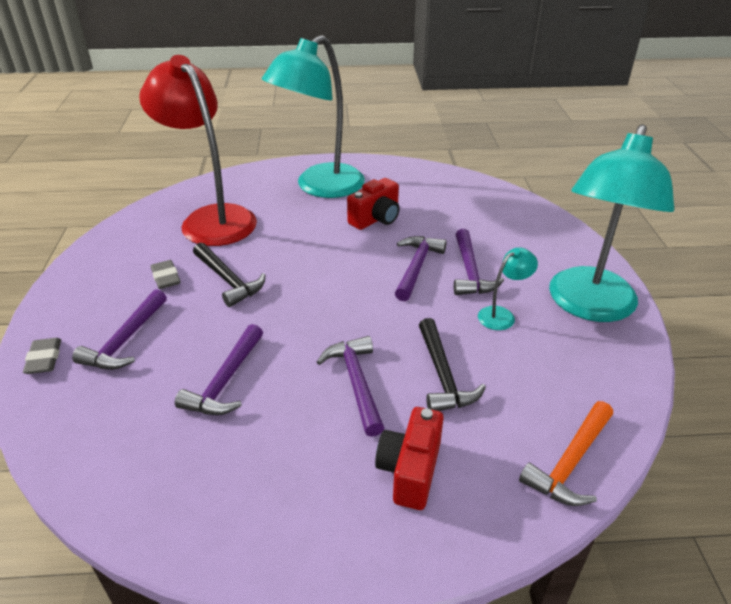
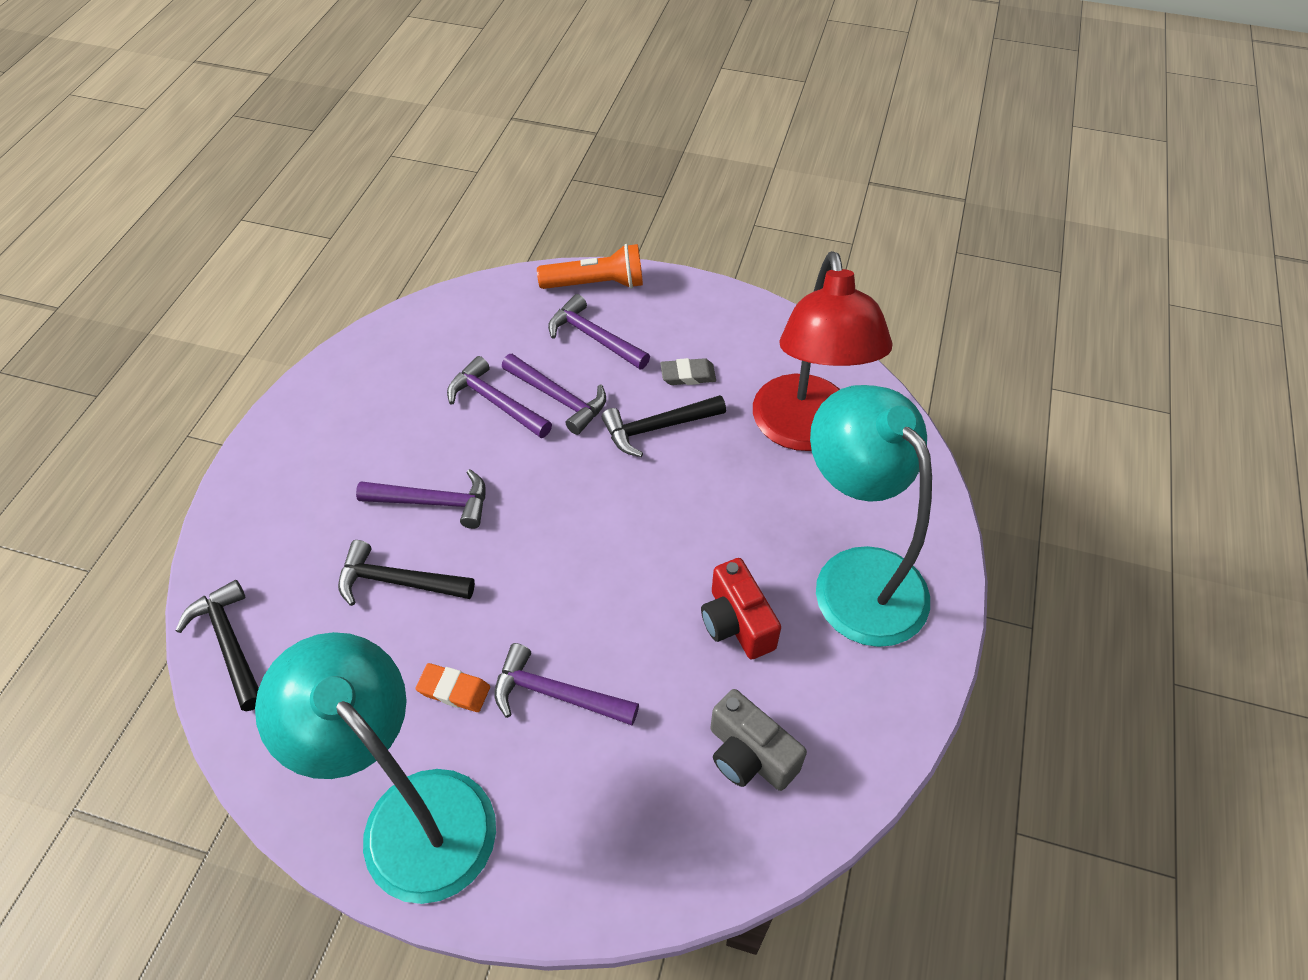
camera: 110 degrees right, 15 degrees up
(44, 359) = (596, 284): grey eraser -> orange flashlight
(211, 218) = (805, 431): red lamp -> red lamp turned 105 degrees clockwise
(410, 470) = (310, 511): red camera -> none
(416, 267) = (596, 631): purple hammer -> purple hammer (558, 398)
(452, 202) = (749, 755): none -> grey camera
(502, 315) = (454, 690): turquoise lamp -> orange eraser
(570, 462) = (230, 643): orange hammer -> black hammer

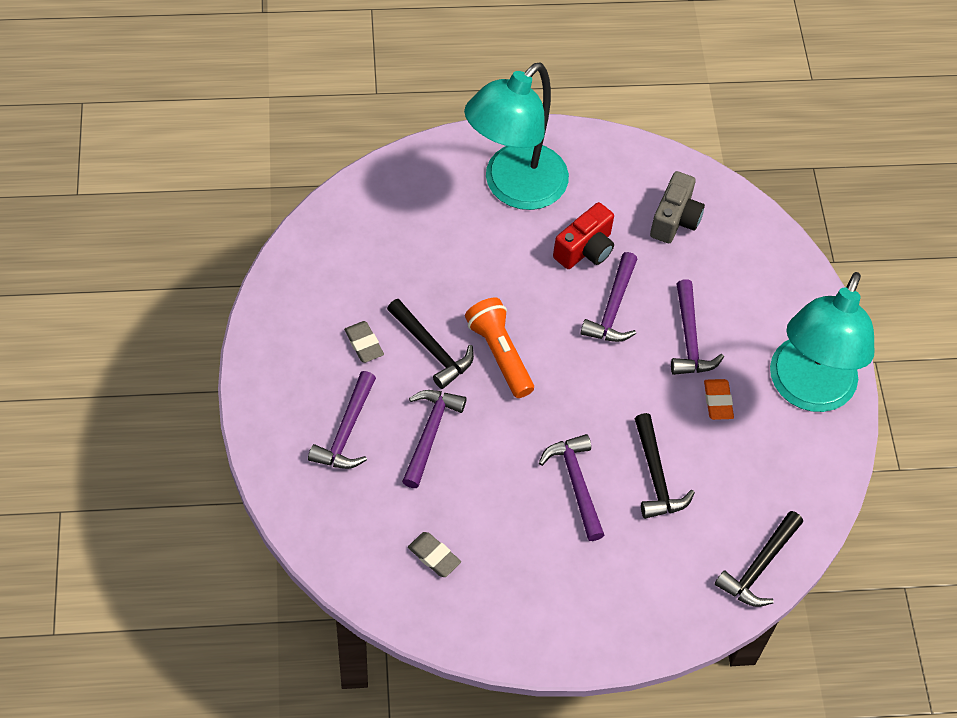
camera: 115 degrees left, 5 degrees up
(428, 365) = (434, 556): none -> grey eraser
(496, 402) = (455, 481): purple hammer -> purple hammer (613, 308)
(596, 284) = (275, 454): orange flashlight -> orange flashlight (500, 354)
(805, 431) = (392, 246): red lamp -> none

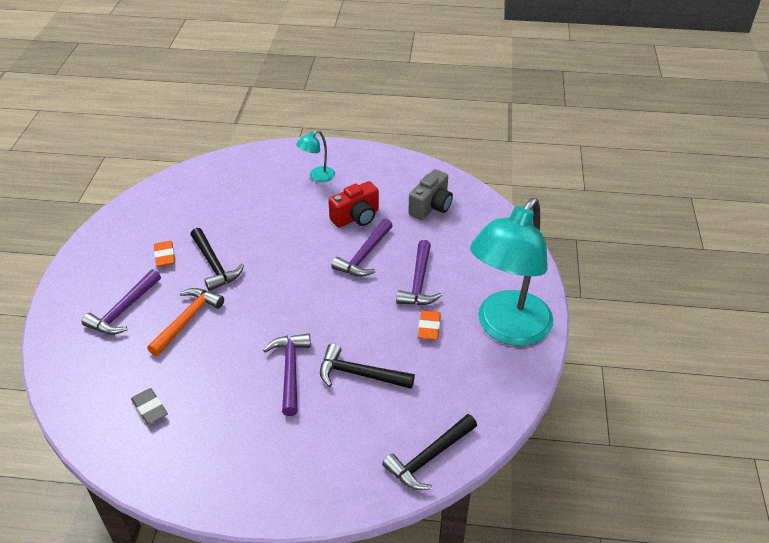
camera: 15 degrees right, 15 degrees down
(364, 344) = (165, 256): grey eraser -> orange eraser
(430, 433) = (187, 320): purple hammer -> orange hammer
(500, 354) = (265, 274): orange flashlight -> none
(514, 188) = (317, 177): turquoise lamp -> turquoise lamp, size x0.41
(656, 476) = (359, 374): black hammer -> black hammer turned 105 degrees clockwise

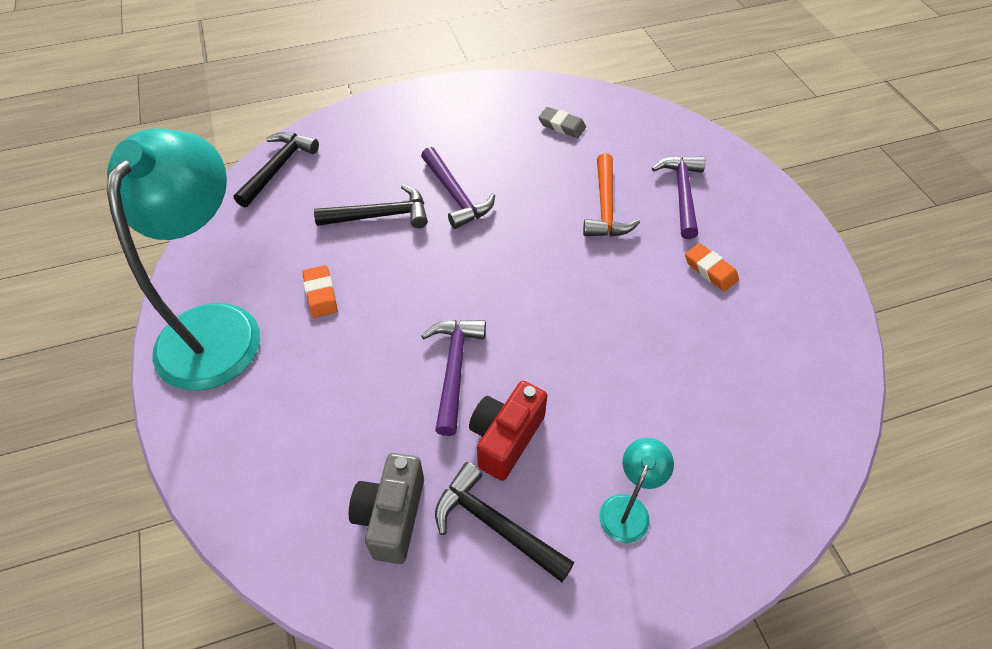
camera: 155 degrees right, 10 degrees up
(214, 265) = (639, 280): black hammer -> black hammer (495, 525)
(419, 282) = (357, 354): purple hammer -> none

